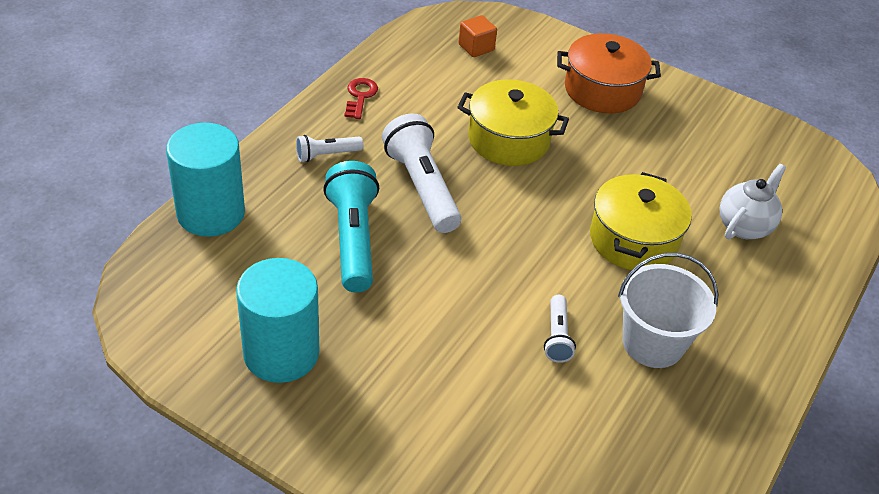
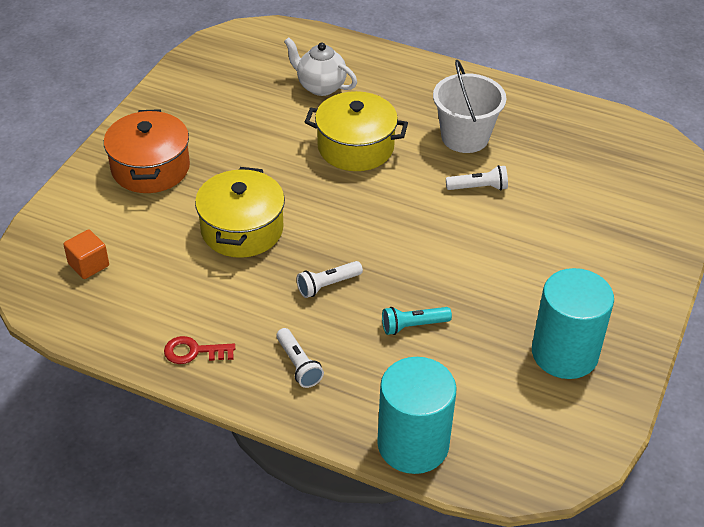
camera: 95 degrees left, 0 degrees up
(353, 239) = (413, 326): turquoise flashlight -> turquoise flashlight, size x0.52
(422, 187) = (327, 285): white flashlight -> white flashlight, size x0.52

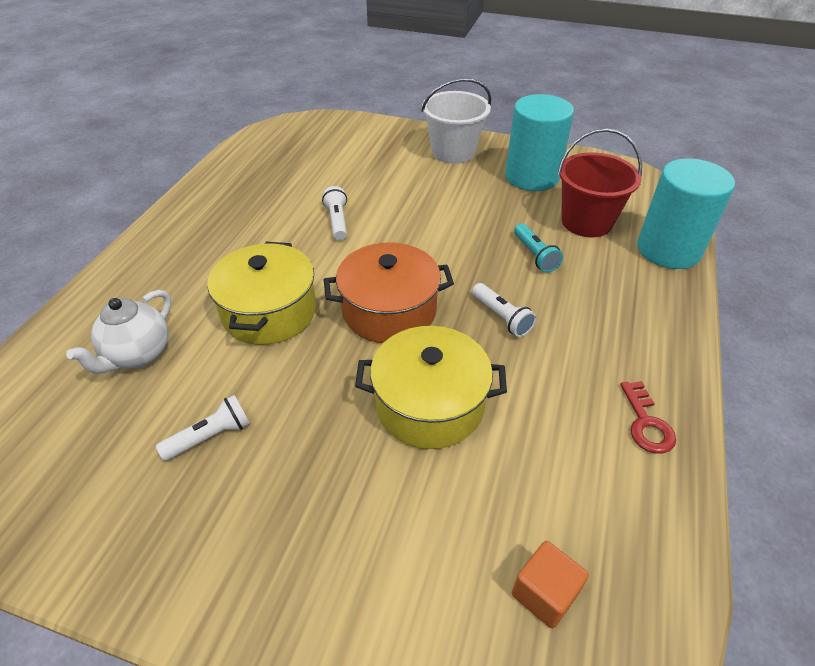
camera: 95 degrees left, 0 degrees up
(150, 168) = (308, 547): orange pot -> orange pot (389, 311)
(298, 365) = (620, 329): white flashlight -> white flashlight (210, 436)
(465, 137) = (258, 231): white bucket -> white bucket (453, 152)
(469, 383) = (586, 222): none -> red bucket

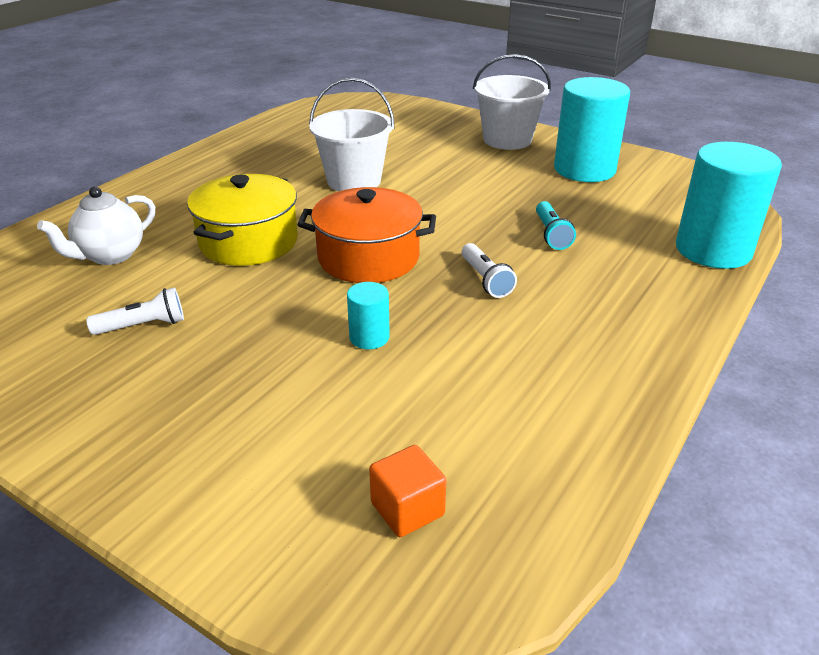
camera: 15 degrees right, 10 degrees down
(337, 221) = (354, 181): white flashlight -> white bucket
(429, 404) = (369, 337): yellow pot -> turquoise cylinder
(586, 222) = (627, 214): red bucket -> none
(646, 423) = (601, 392): red key -> none

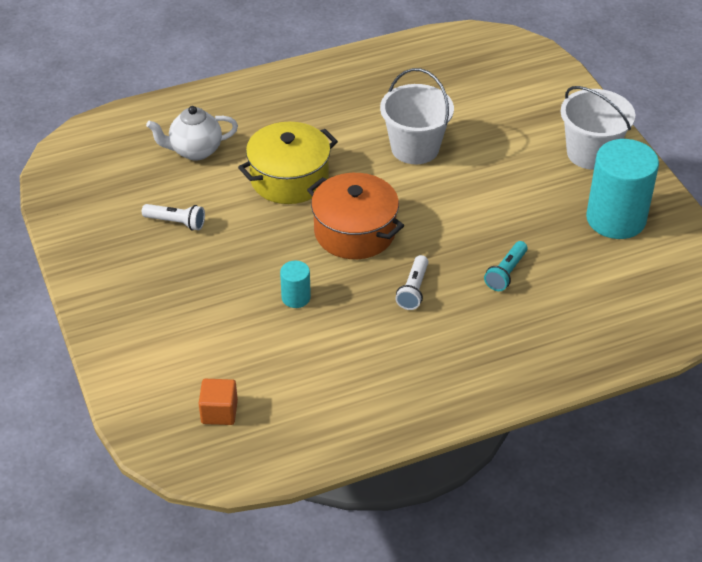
camera: 35 degrees right, 10 degrees up
(713, 250) = (612, 347): turquoise cylinder -> none

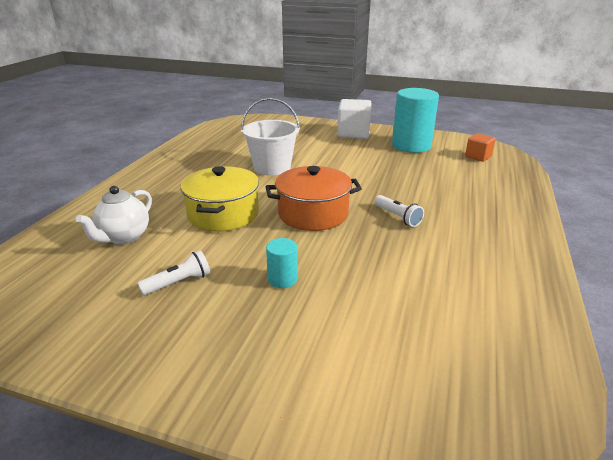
camera: 50 degrees left, 15 degrees down
(219, 412) = (451, 376): orange cube -> orange cube (478, 156)
(296, 297) = (347, 265): turquoise cylinder -> turquoise cylinder (282, 279)
(506, 273) = (418, 185): turquoise flashlight -> none
(591, 153) = (353, 133): white bucket -> white cube

